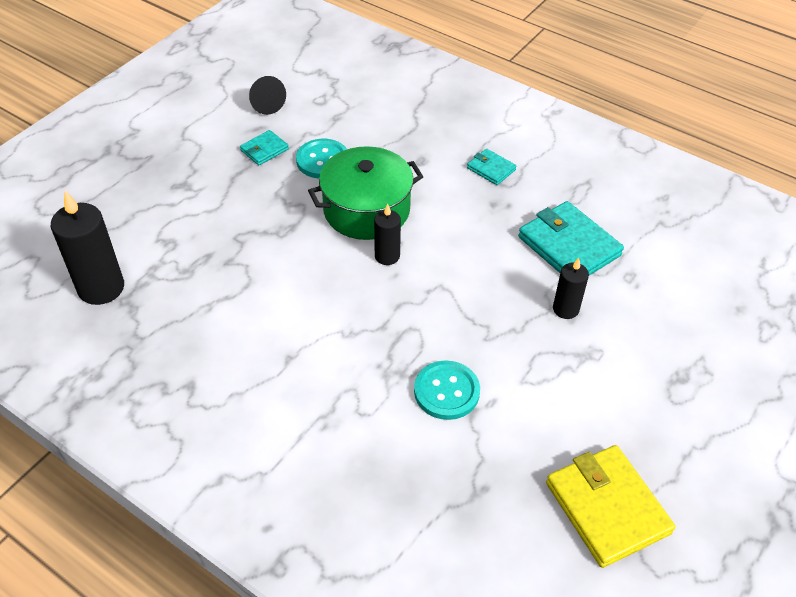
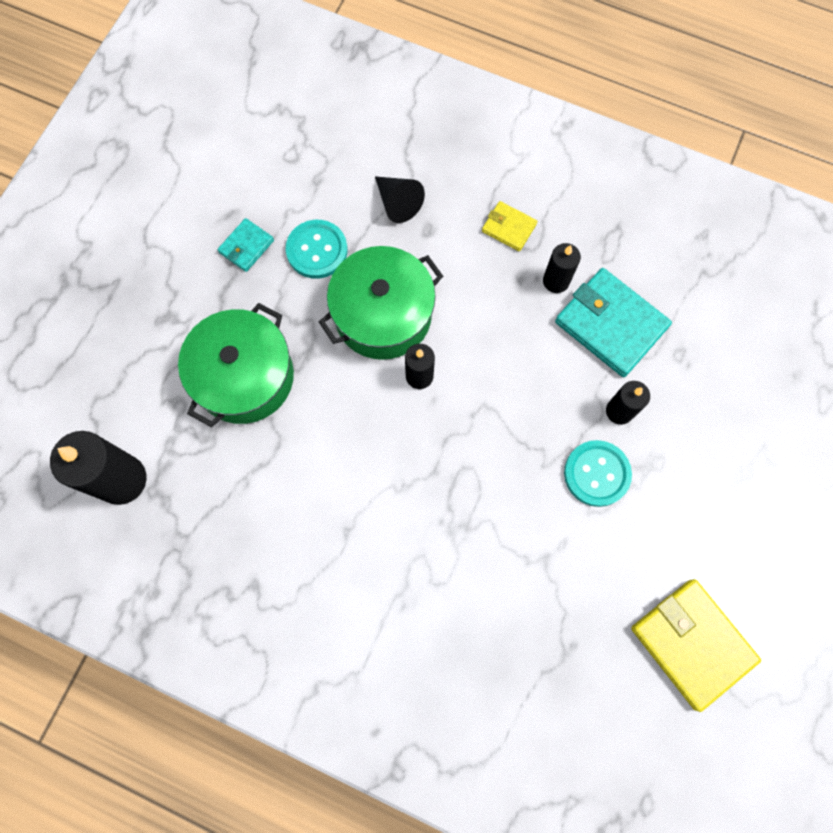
camera: 10 degrees left, 25 degrees up
(233, 233) = (244, 377): none -> green pot
(265, 103) = (228, 172): black cone -> black cone (397, 203)
(446, 391) = (516, 540): turquoise button -> turquoise button (596, 474)
(491, 169) = (509, 228): turquoise wallet -> yellow wallet
(525, 209) = (556, 281): none -> black candle

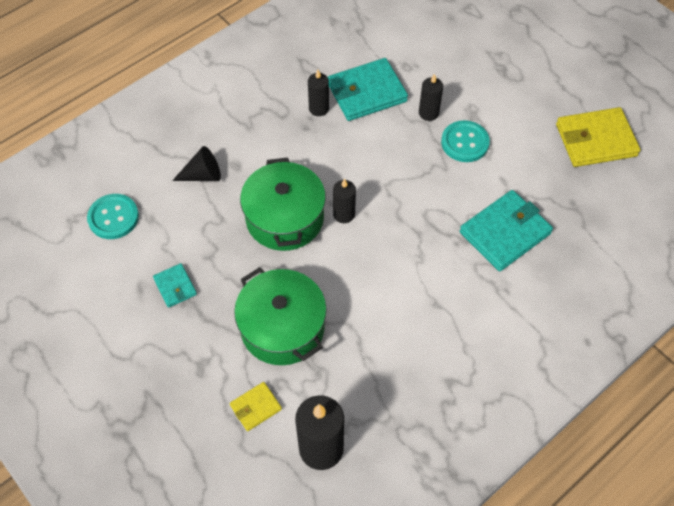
camera: 65 degrees left, 15 degrees down
(317, 250) = (208, 240): turquoise button -> turquoise button (113, 217)
(484, 575) = (505, 233): none -> turquoise wallet
(509, 228) = (263, 118): yellow wallet -> yellow wallet (255, 407)

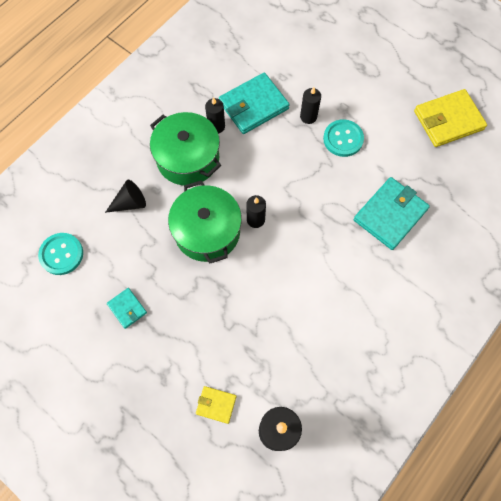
camera: 10 degrees left, 10 degrees up
(255, 407) = (216, 404): yellow wallet -> yellow wallet turned 60 degrees clockwise
(282, 328) = (224, 330): green pot -> green pot (188, 158)

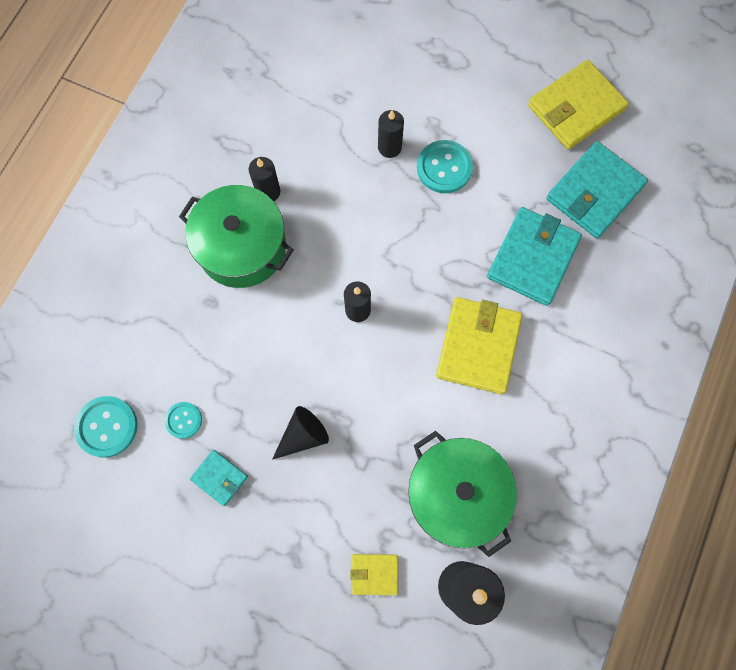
camera: 15 degrees left, 5 degrees up
(114, 263) = (183, 420): none -> turquoise button
(130, 203) = (180, 330): black cone -> black cone (303, 435)
(207, 231) = (297, 343): green pot -> green pot (456, 494)
(253, 105) = (311, 149): turquoise wallet -> turquoise wallet (594, 192)
(334, 266) = (478, 346): none -> yellow wallet

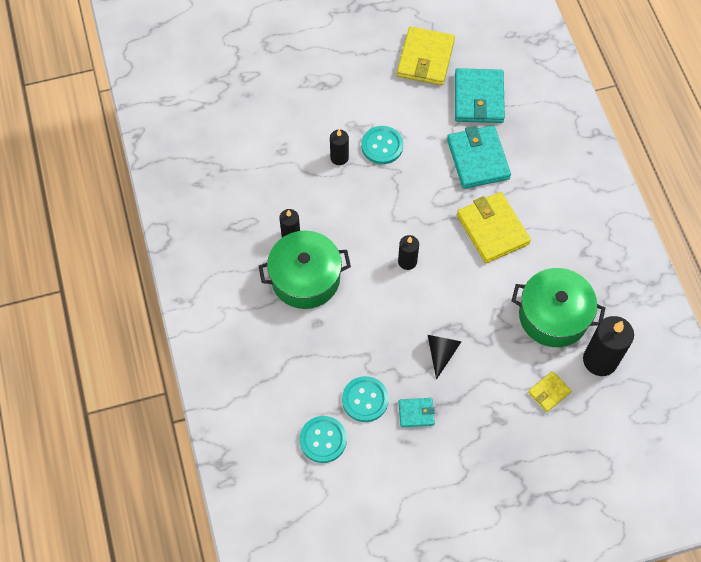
camera: 40 degrees left, 10 degrees down
(183, 420) = (365, 400): turquoise button -> turquoise button, size x1.66

